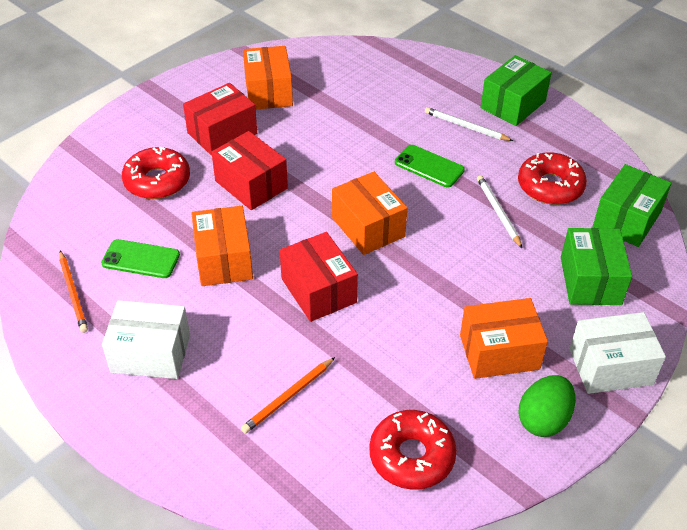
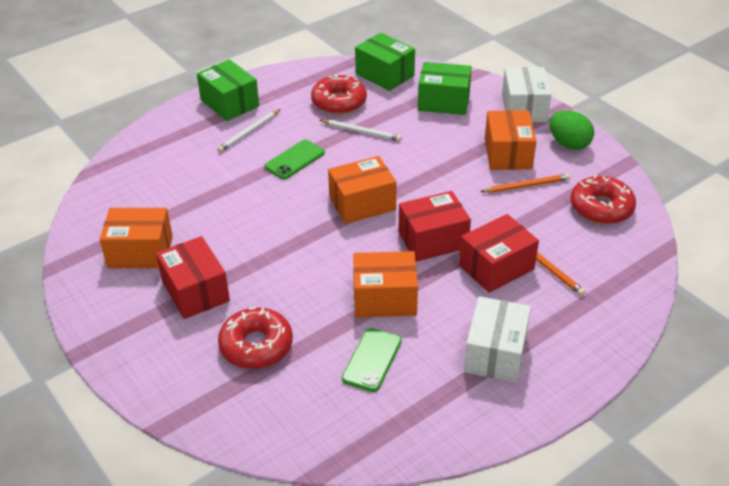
camera: 80 degrees left, 5 degrees down
(73, 293) = (411, 414): orange pencil -> orange pencil (527, 185)
(251, 184) = (284, 274): red box -> red box (496, 267)
(498, 212) = (361, 132): white pencil -> white pencil turned 150 degrees counterclockwise

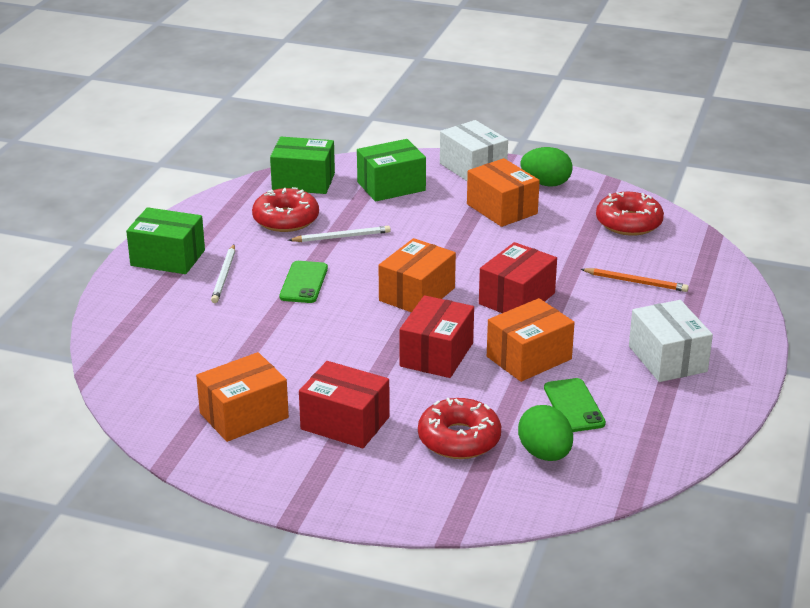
camera: 35 degrees left, 10 degrees down
(302, 393) = (545, 454): none -> green egg
(496, 267) = (595, 298): red box -> red box (436, 354)
(527, 185) = (548, 228): orange pencil -> none

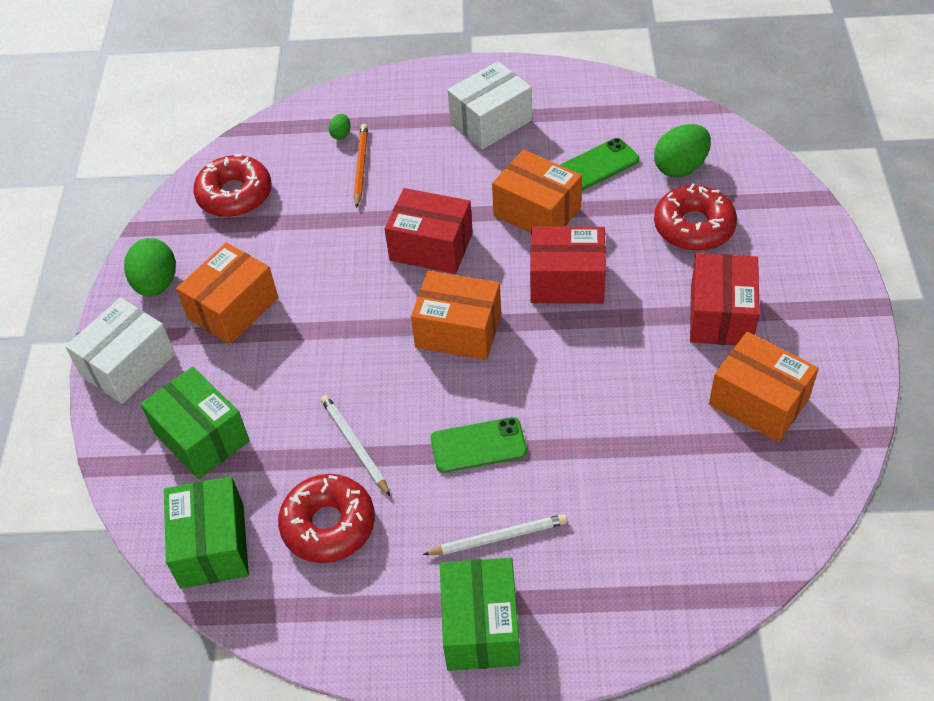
camera: 105 degrees left, 20 degrees up
(684, 279) = (341, 134): none -> green egg

